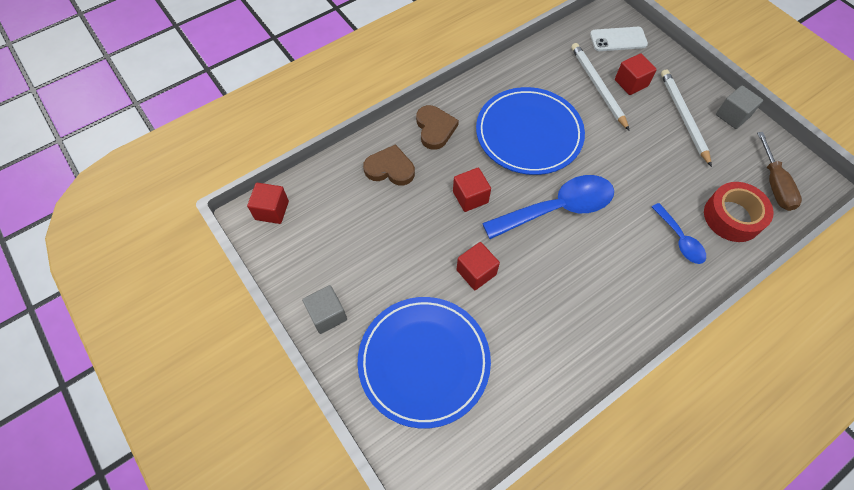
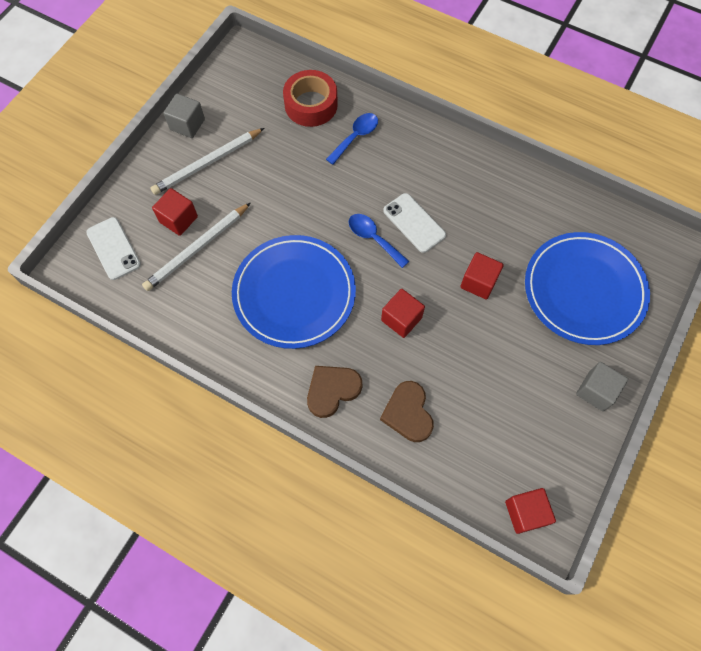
camera: 115 degrees left, 5 degrees up
(557, 208) = (373, 238): blue spoon -> blue spoon, size x0.53
(561, 247) = (414, 223): none -> white phone
(774, 184) = (259, 81): brown screwdriver -> none

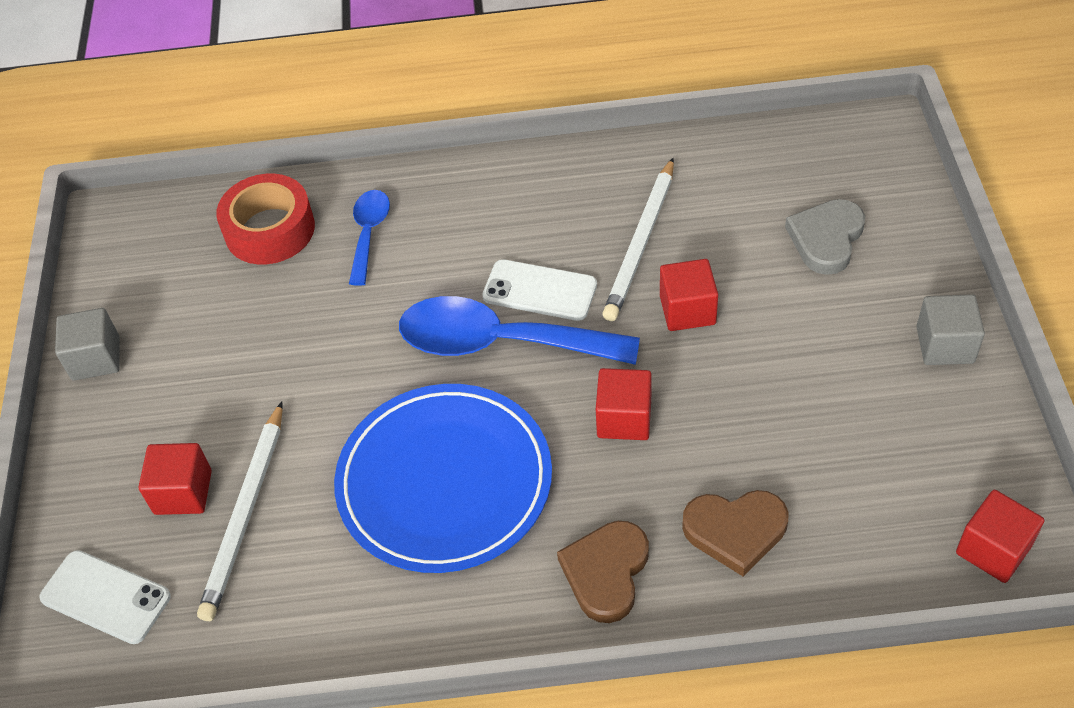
camera: 30 degrees left, 15 degrees down
(207, 163) = (170, 391): white pencil -> white pencil (641, 243)
(373, 238) = (500, 342): blue spoon -> blue spoon, size x1.88
(408, 413) = (735, 531): brown heart -> brown heart turned 45 degrees counterclockwise
(584, 290) = (826, 239): blue plate -> grey heart

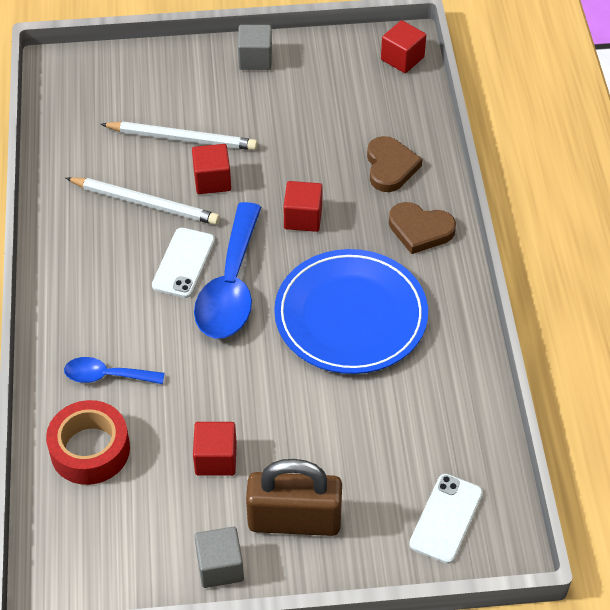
camera: 95 degrees left, 0 degrees up
(140, 427) = (294, 520): none -> brown padlock
(183, 492) = (356, 480): red cube -> red cube (216, 459)
(246, 514) = (375, 435): white pencil -> white pencil (182, 138)
(826, 239) = (157, 104): grey heart -> none

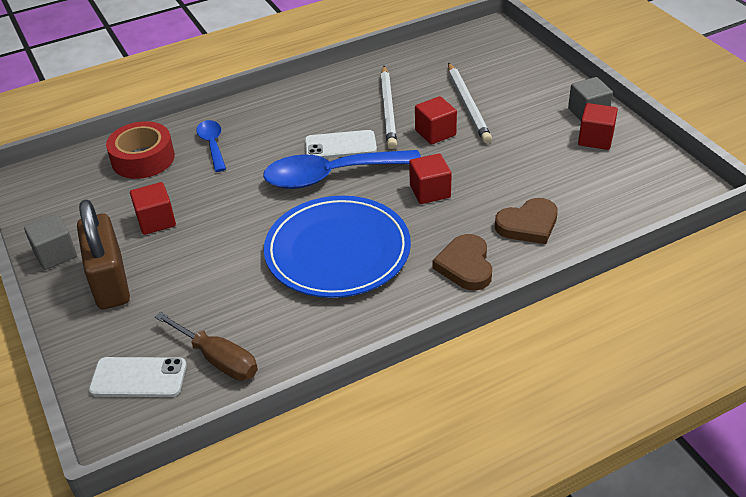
camera: 70 degrees right, 10 degrees down
(402, 58) = (672, 193): red cube -> red cube (595, 139)
(451, 448) = (218, 359): none -> brown screwdriver

